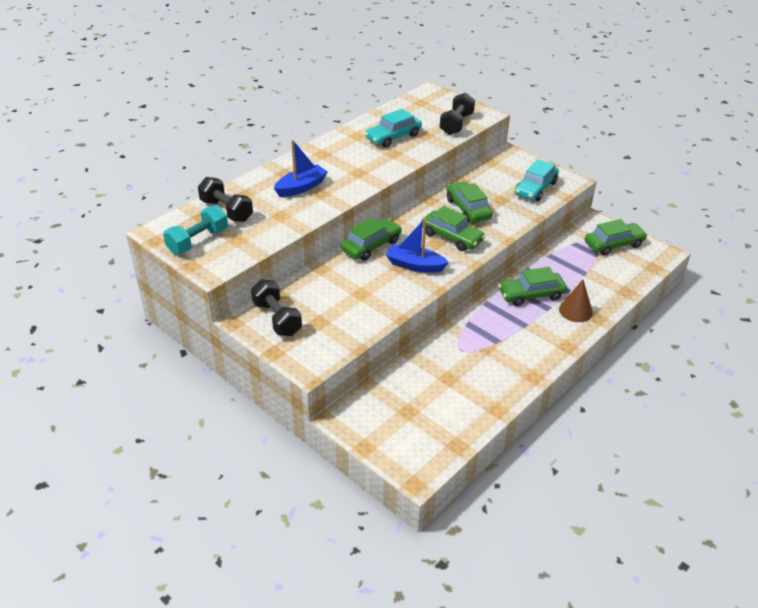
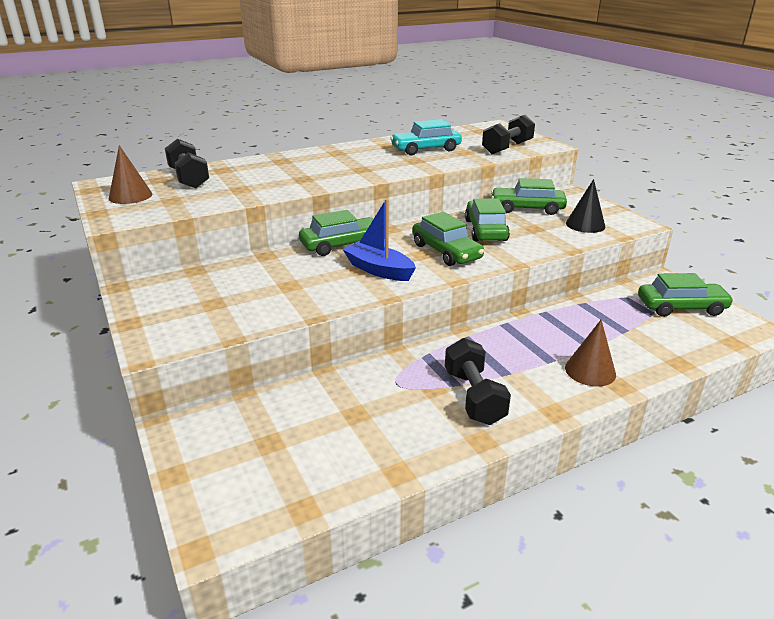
camera: 20 degrees right, 10 degrees down
(198, 241) = (130, 196): turquoise dumbbell -> brown cone
(277, 318) = (169, 291): black dumbbell -> black dumbbell (474, 397)
(301, 187) = (287, 172): blue boat -> none
(531, 295) = (534, 340): green car -> green car (527, 208)
(535, 188) = (585, 224): turquoise car -> black cone

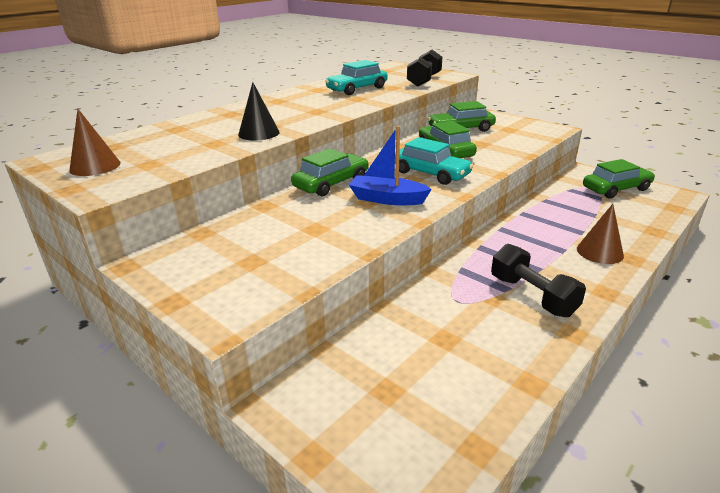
camera: 20 degrees left, 0 degrees up
(189, 178) = (147, 141): black dumbbell -> none
(446, 252) = (430, 173): green car -> turquoise car
(585, 224) = (518, 135): black cone -> black cone (259, 133)

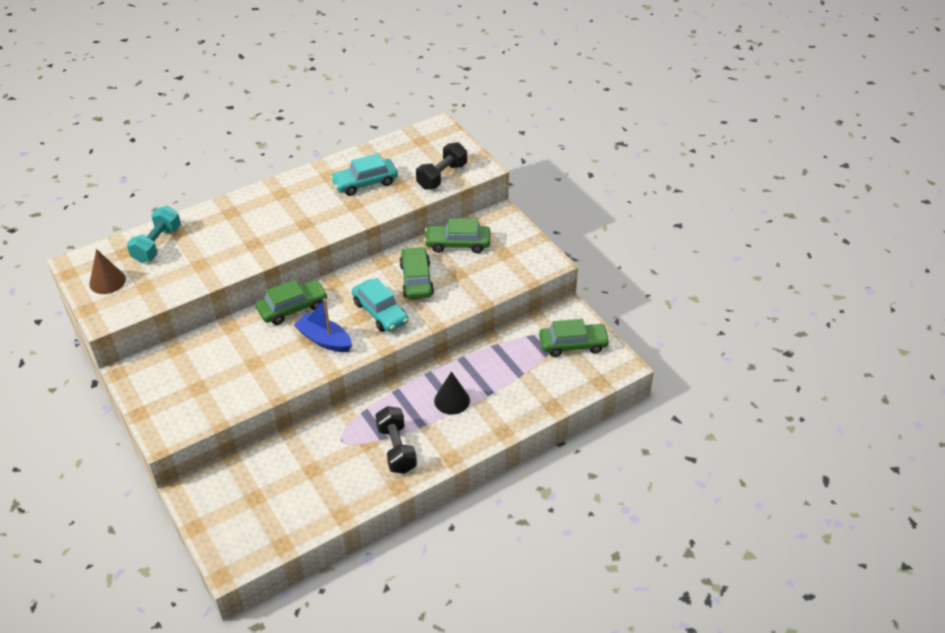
camera: 15 degrees right, 15 degrees up
(154, 138) = (157, 244): none -> turquoise dumbbell
(259, 133) = (239, 255): black cone -> black cone (452, 400)
(599, 252) = (484, 418): brown cone -> none

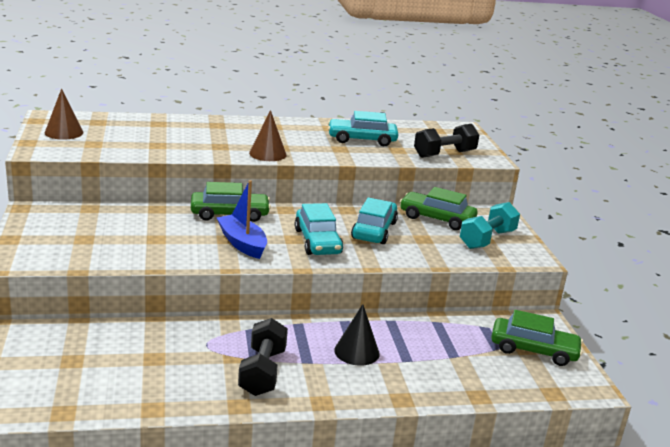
camera: 20 degrees right, 20 degrees down
(157, 244) = (131, 125): turquoise dumbbell -> turquoise dumbbell (487, 239)
(299, 238) = (267, 154): none -> brown cone
(416, 280) = (374, 230): green car -> turquoise car

